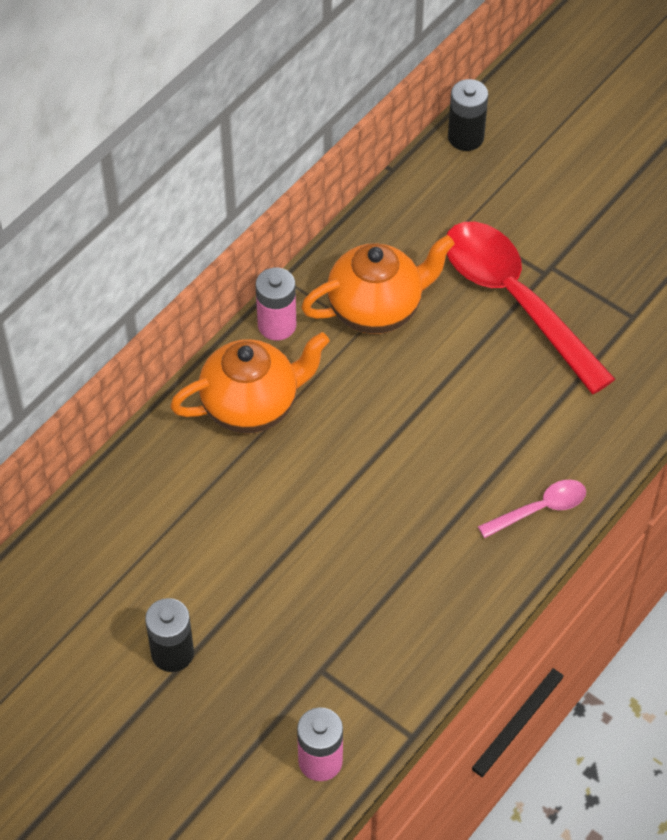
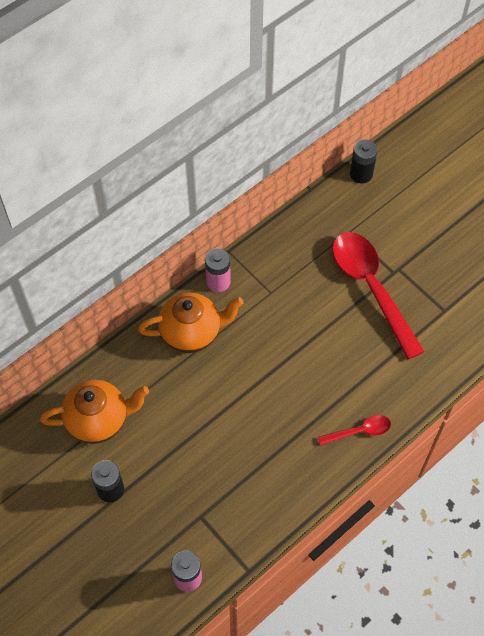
camera: 10 degrees right, 5 degrees up
(376, 309) = (282, 280): orange teapot -> orange teapot (99, 420)
(539, 509) = (359, 431): pink spoon -> red spoon

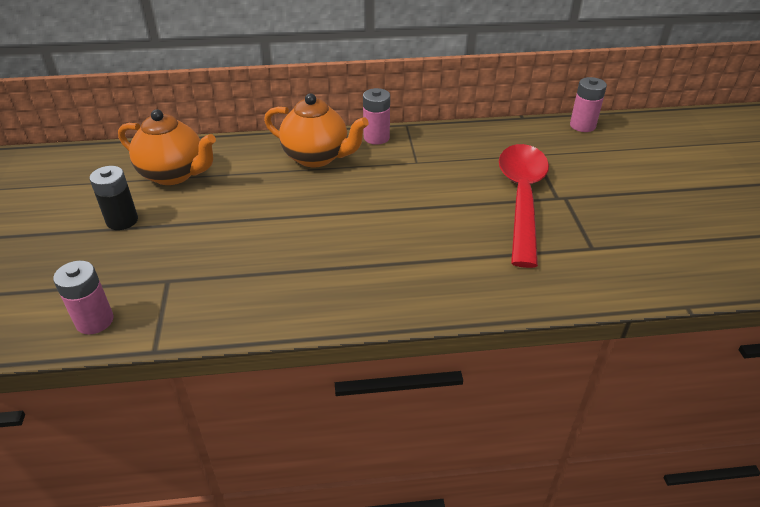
camera: 35 degrees right, 20 degrees down
(359, 431) = (399, 297): red spoon -> none
(361, 174) = (582, 125): black battery -> pink battery

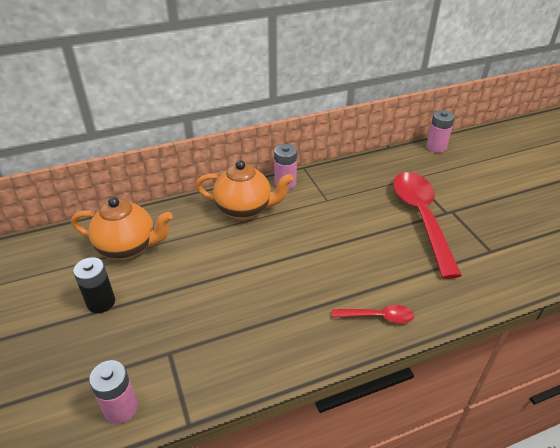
camera: 15 degrees left, 0 degrees up
(413, 290) = (377, 317): none -> red spoon

